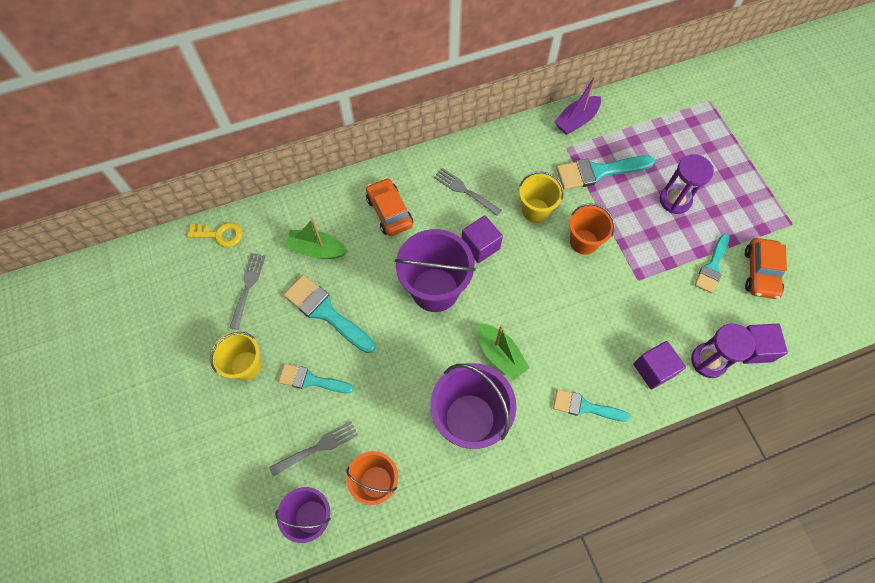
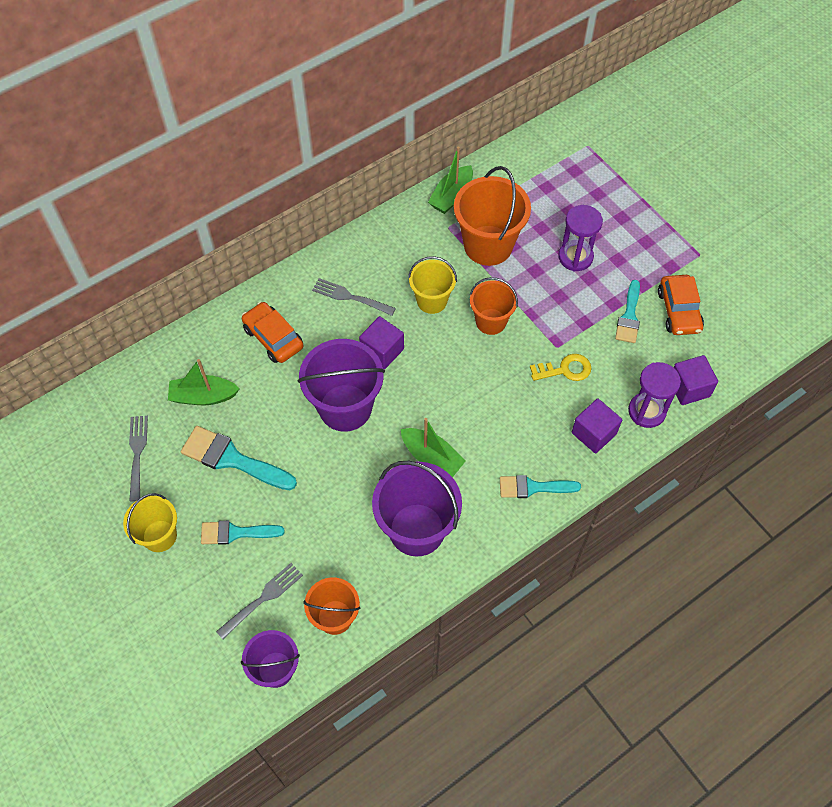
camera: 15 degrees left, 5 degrees down
(220, 234) = (89, 405): yellow key -> yellow key (565, 369)
(576, 120) = (451, 196): purple boat -> green boat
(598, 172) = (488, 245): turquoise brush -> orange bucket

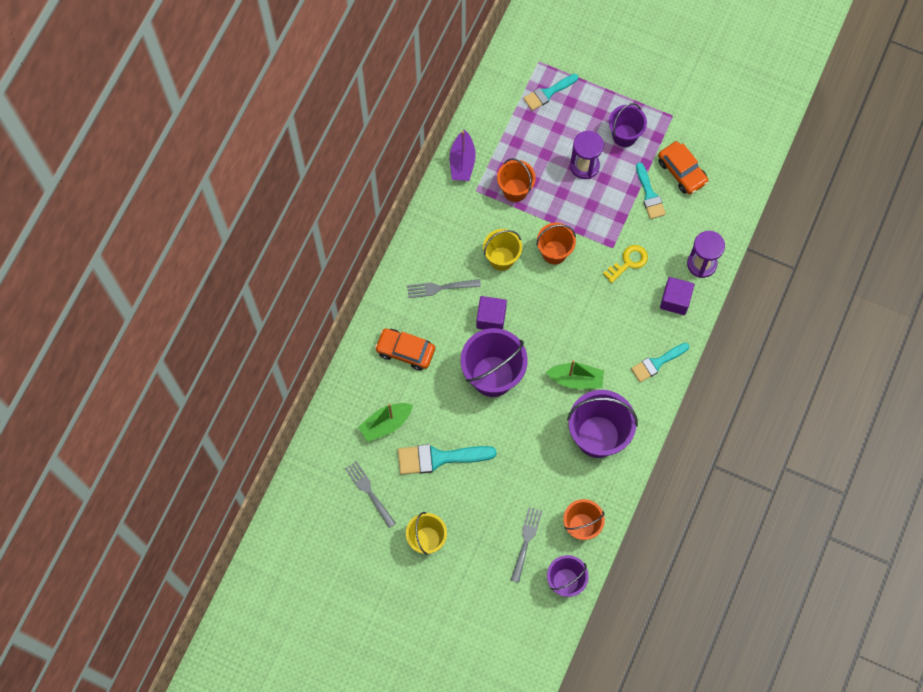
camera: 30 degrees left, 10 degrees up
(236, 533) = (477, 508): turquoise brush -> turquoise brush (548, 93)
(451, 196) = (462, 162): green boat -> purple boat
(488, 245) = (515, 190): orange bucket -> orange bucket, size x0.60
(636, 249) = (624, 135): none -> purple bucket
(689, 388) = (720, 230): purple cube -> none

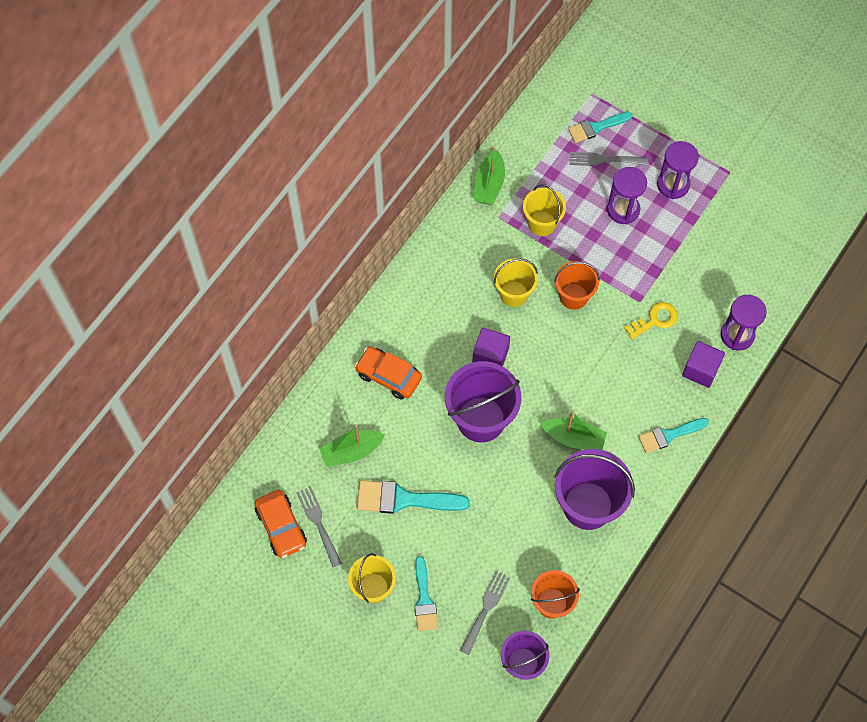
camera: 10 degrees right, 5 degrees down
(440, 288) = (440, 314): grey fork -> grey fork (604, 160)
(462, 162) = (489, 185): purple boat -> green boat
(515, 190) = (542, 223): orange bucket -> yellow bucket
(624, 135) = (673, 185): purple bucket -> purple hourglass
(649, 195) = (690, 252): turquoise brush -> turquoise brush (424, 599)
(682, 171) = (730, 232): orange car -> orange car (281, 527)

